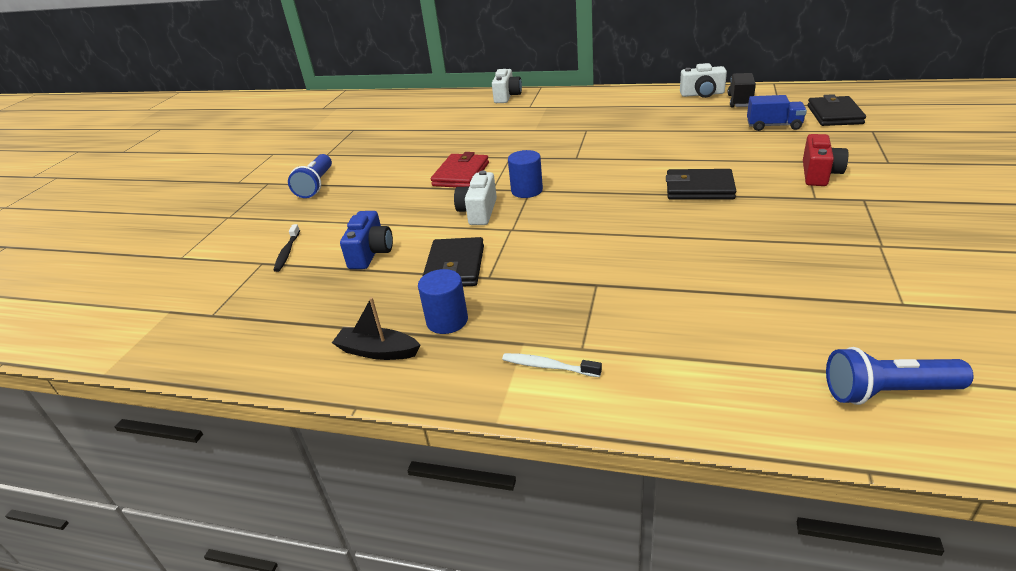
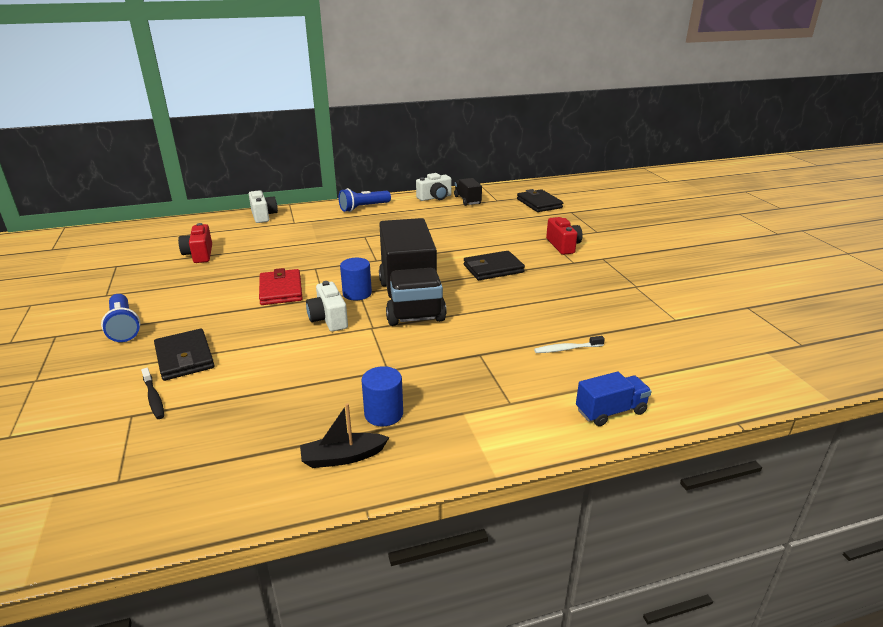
camera: 35 degrees left, 5 degrees down
(371, 253) = (253, 377): blue camera -> none
(422, 128) = (199, 254): none -> red camera
(455, 267) = (349, 369): black wallet -> black wallet (184, 358)
(548, 366) = (498, 423): white toothbrush -> white toothbrush (567, 349)
(574, 208) = (410, 300): none -> black truck
(773, 126) = (506, 216): blue truck -> blue truck (610, 411)
(887, 392) = (709, 374): blue flashlight -> blue flashlight (363, 208)

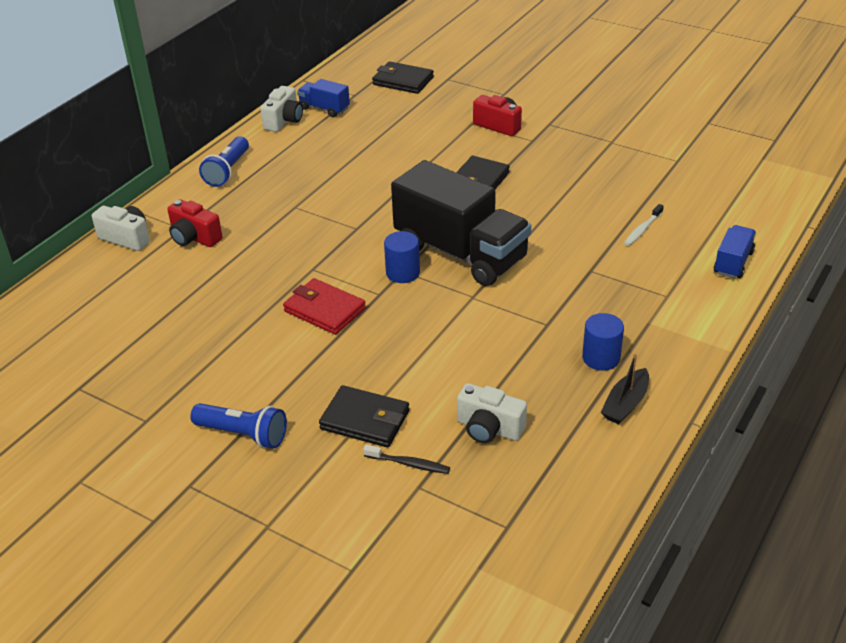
camera: 40 degrees left, 10 degrees up
(199, 254) = (152, 322): red camera -> red camera (194, 238)
(328, 319) = (423, 311): white camera -> white camera (489, 428)
(467, 200) = (324, 109): black truck -> blue truck

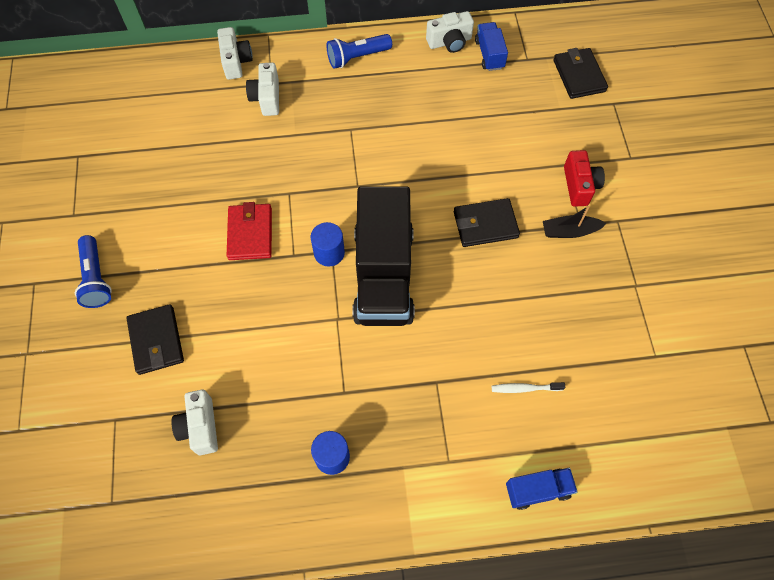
camera: 50 degrees right, 25 degrees up
(194, 238) = (266, 98): red camera -> white camera
(409, 464) = (132, 398): black toothbrush -> none
(625, 404) = (291, 507): black boat -> black boat (569, 231)

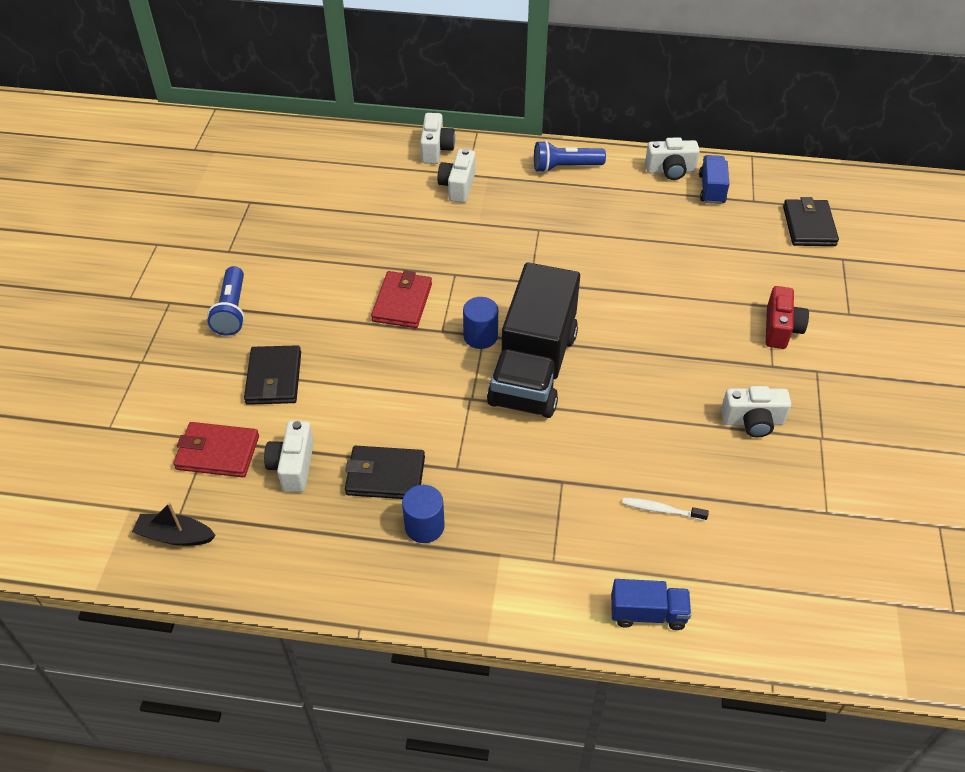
camera: 15 degrees right, 15 degrees down
(128, 431) = (218, 452): none -> red wallet
(485, 224) = (661, 344): black wallet -> black wallet (385, 475)
(569, 231) = (757, 370): black boat -> black boat (175, 536)
(578, 283) = (752, 421): none -> white camera

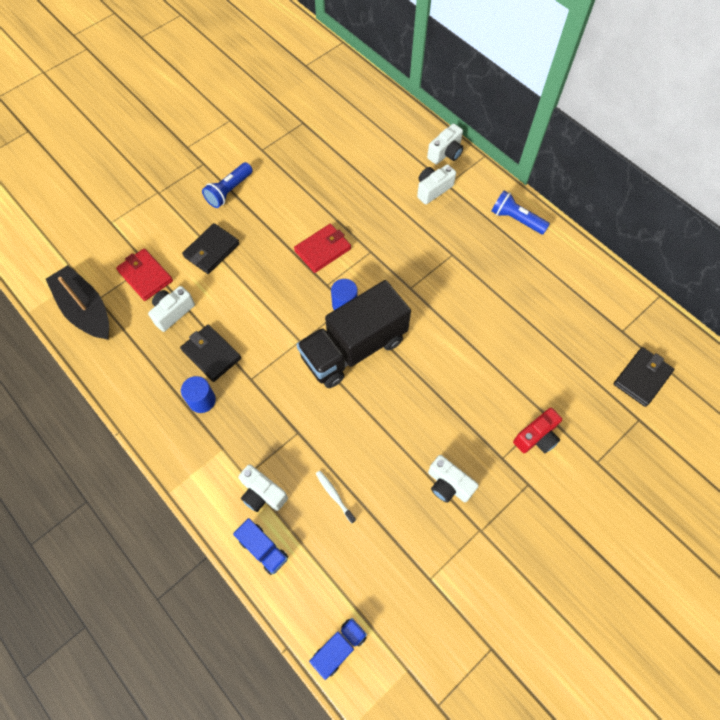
camera: 40 degrees right, 15 degrees up
(175, 536) = (85, 310): black boat -> black boat, size x1.84
(670, 170) = (586, 269): white camera -> white camera (262, 494)
(711, 189) = (601, 302): blue truck -> blue truck (339, 648)

